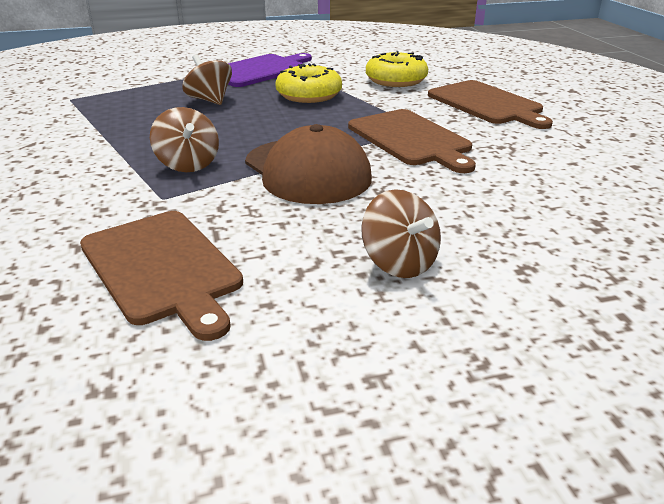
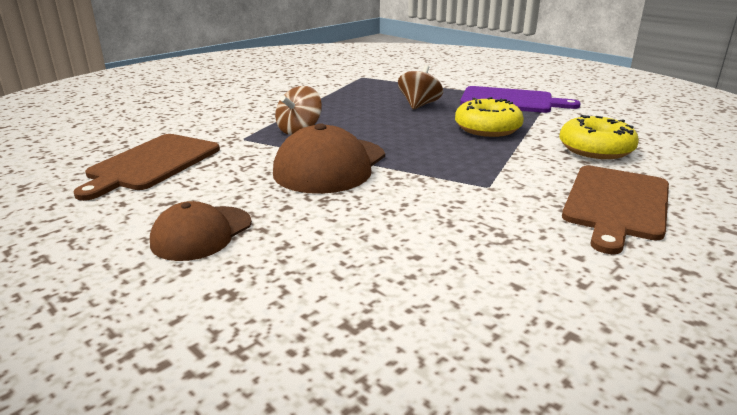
camera: 60 degrees right, 5 degrees down
(399, 263) = (201, 233): brown spinning top -> brown cap
(410, 139) = (451, 187): brown cutting board -> none

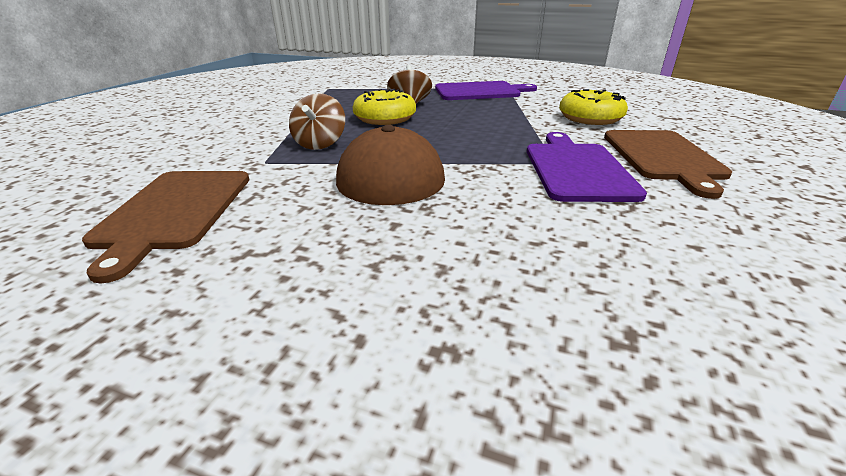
camera: 25 degrees left, 5 degrees up
(201, 233) = (329, 282): brown cap -> none
(487, 128) = (491, 115): yellow donut -> yellow donut (385, 118)
(502, 197) = (577, 169): none -> purple cutting board

